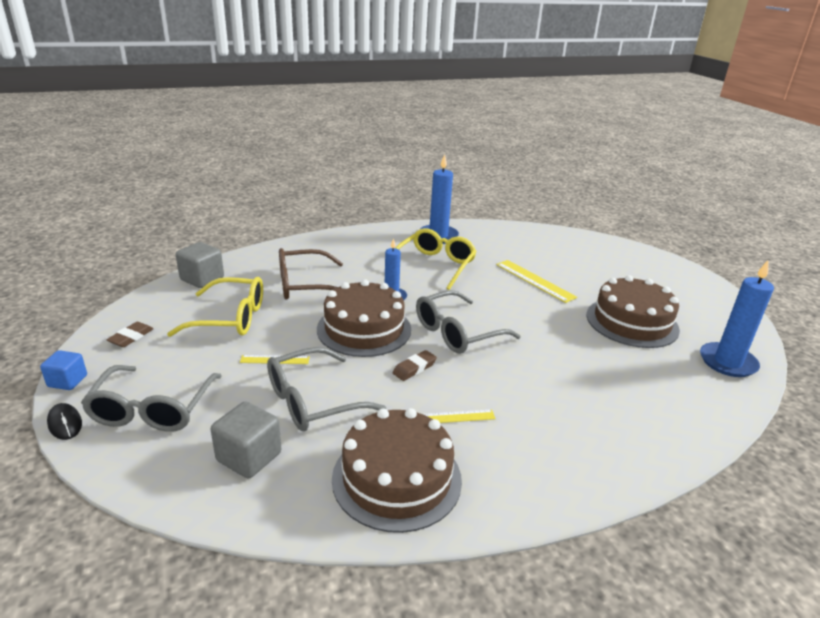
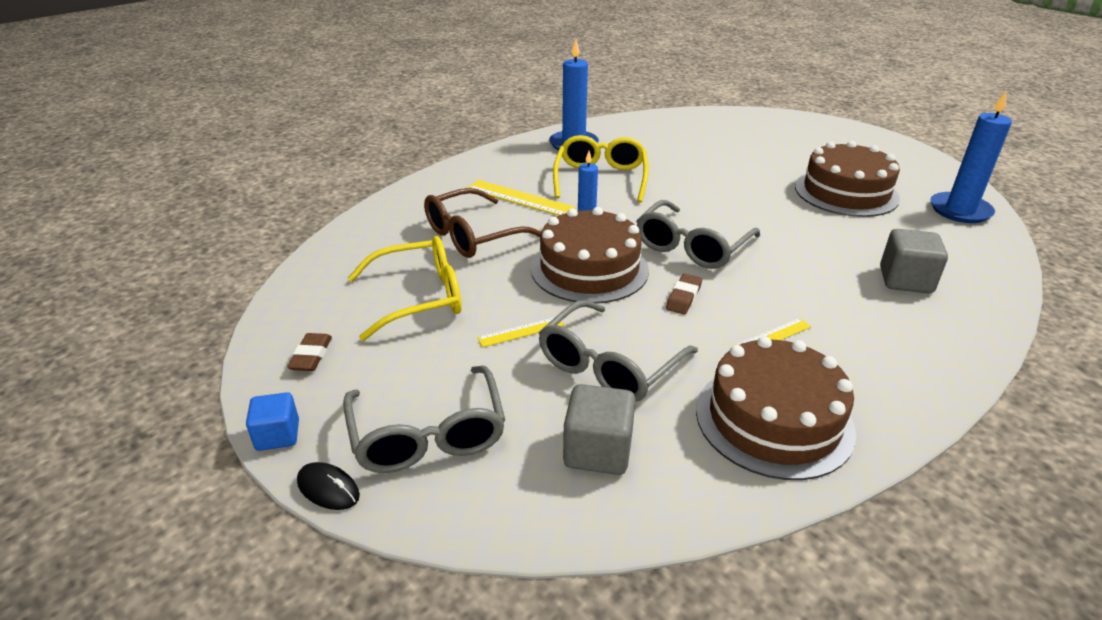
camera: 20 degrees left, 5 degrees up
(202, 279) = (336, 259): grey cube -> grey cube (905, 280)
(534, 280) = (718, 171): yellow ruler -> yellow ruler (519, 198)

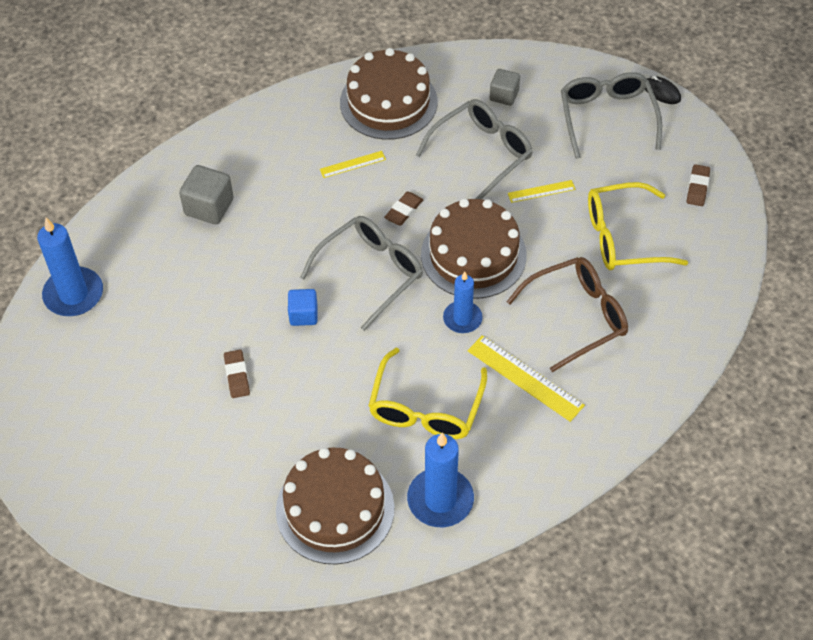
camera: 170 degrees left, 20 degrees up
(278, 435) = (701, 128): blue cube -> blue cube (303, 315)
(598, 451) = (504, 95): grey cube -> grey cube, size x0.66
(767, 181) = (237, 376): none -> brown eraser
(846, 192) = (164, 342): brown cake -> brown cake (335, 509)

